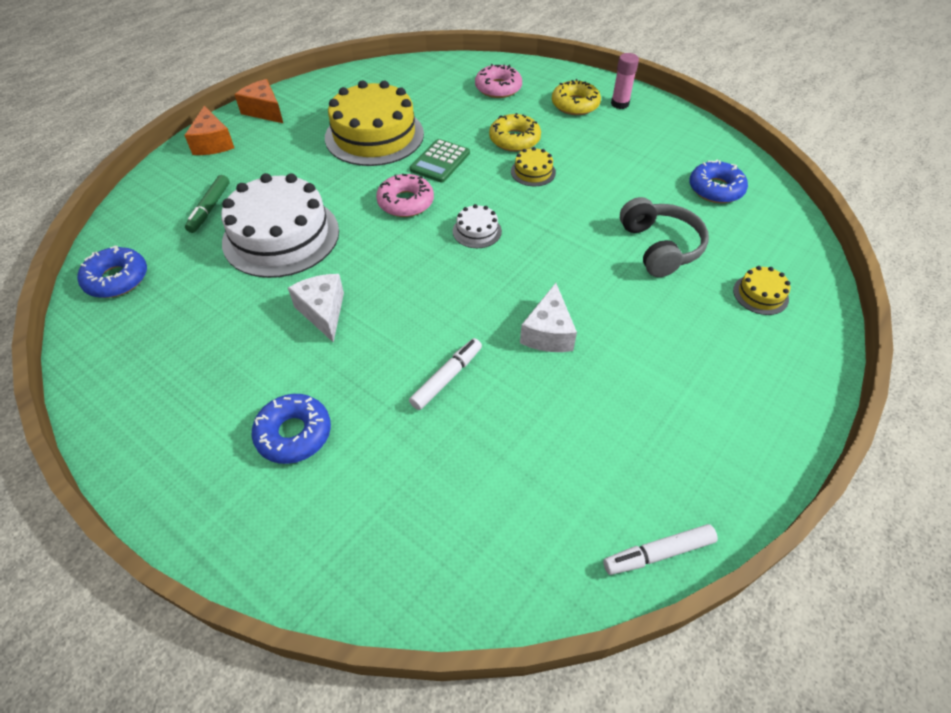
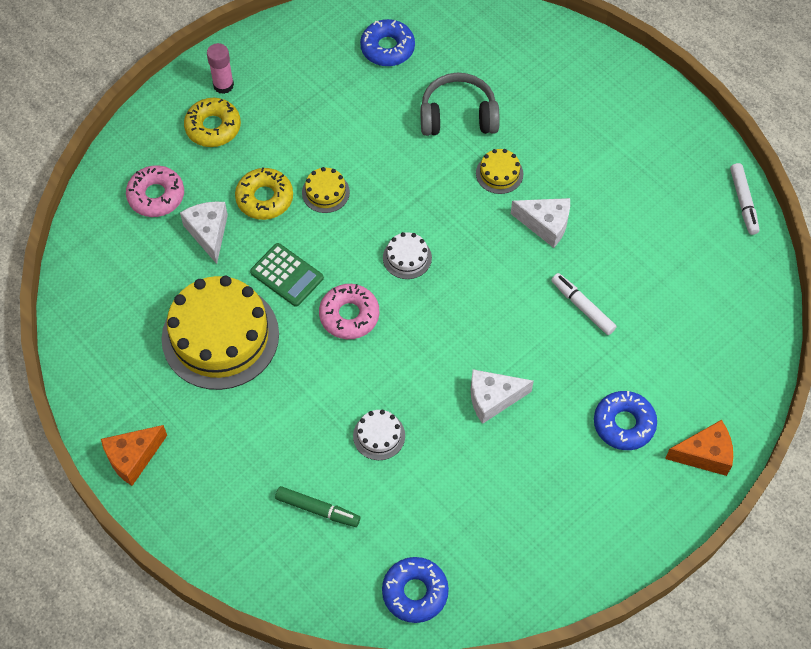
camera: 80 degrees left, 10 degrees up
(213, 143) = (190, 515): orange cheese -> orange cheese (704, 454)
(281, 236) = (379, 436): white cake -> white cake, size x0.43
(471, 116) = (208, 233): none -> white cheese
(760, 294) = (527, 63): yellow cake -> yellow cake (499, 173)

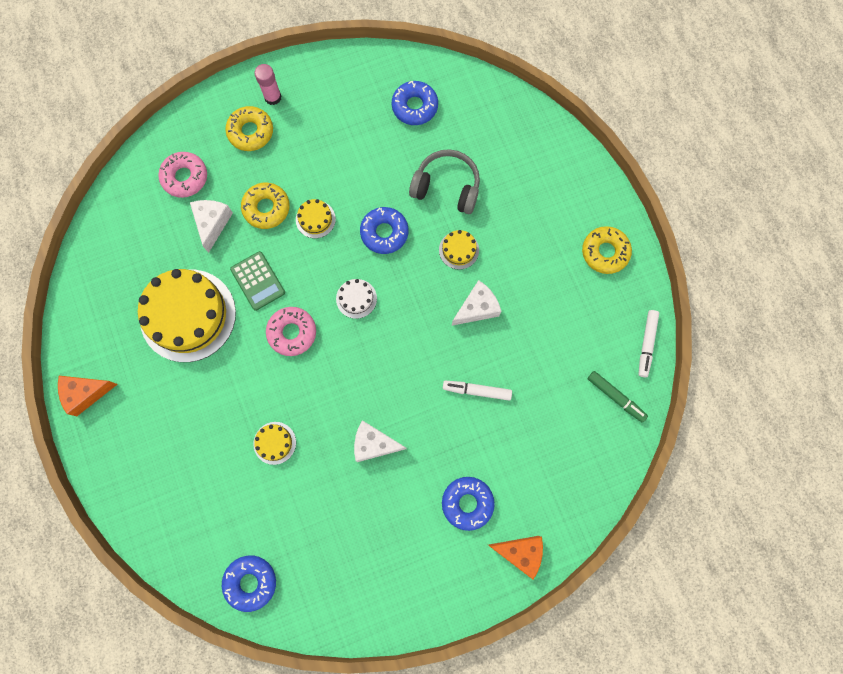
camera: 20 degrees right, 15 degrees up
(317, 509) = (205, 487): green marker -> green marker (615, 397)
(379, 436) = (274, 443): white cake -> yellow cake
(409, 182) = (384, 233): none -> blue donut
(545, 224) = (477, 308): white cheese -> white cheese turned 75 degrees counterclockwise
(582, 307) = (477, 390): white marker -> white marker turned 60 degrees counterclockwise
(658, 127) = (605, 252): none -> yellow donut

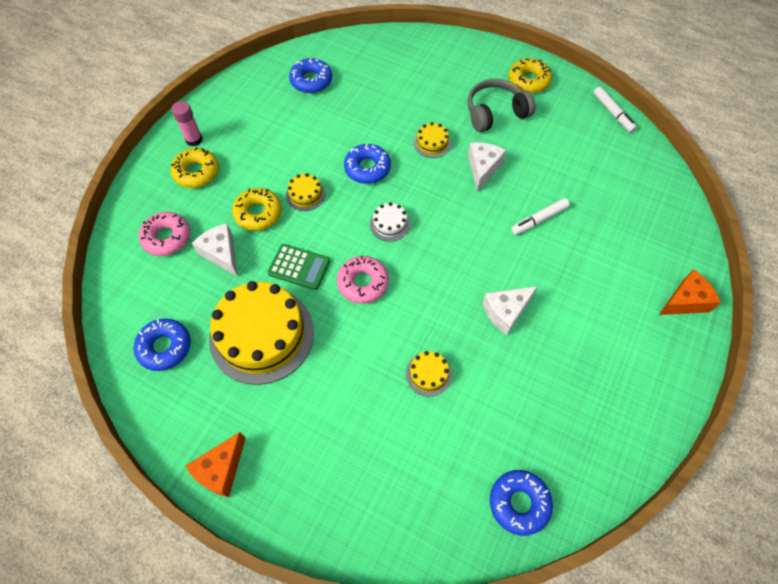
camera: 40 degrees left, 15 degrees down
(446, 187) = (383, 112): grey headphones -> grey headphones (495, 113)
(467, 503) = (614, 298): blue donut -> blue donut (165, 347)
(615, 397) = (630, 156): green marker -> none

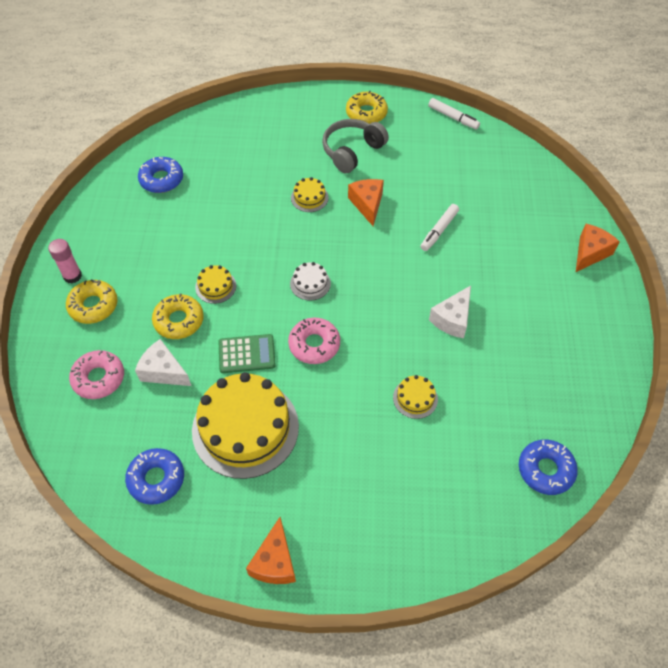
camera: 25 degrees left, 5 degrees down
(367, 168) = (261, 241): blue donut -> none
(483, 169) = (367, 204): white cheese -> orange cheese

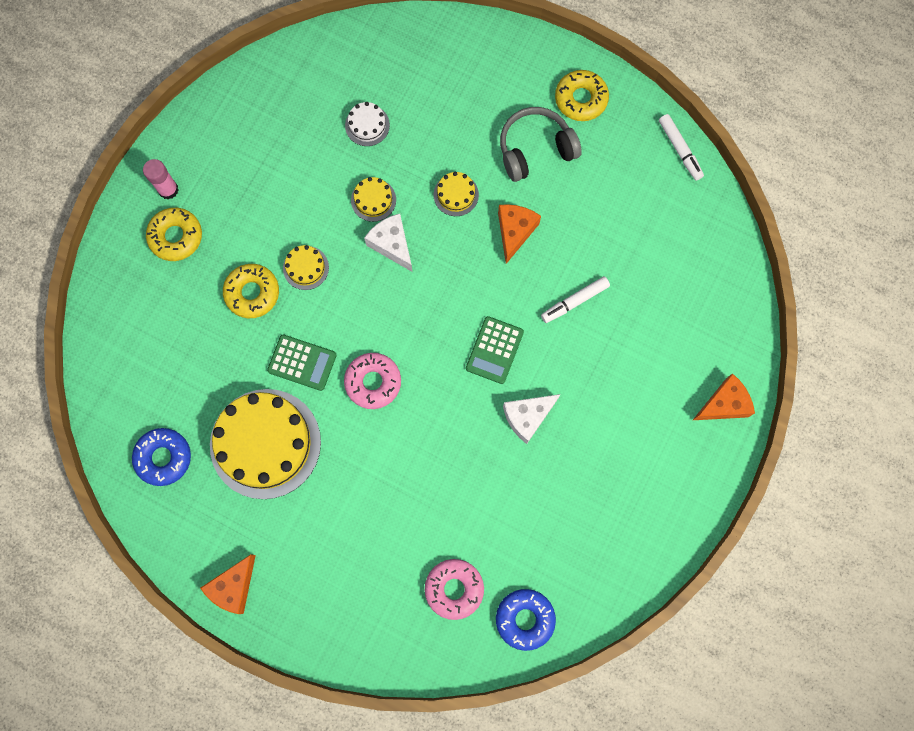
camera: 25 degrees right, 20 degrees up
(99, 378) = (151, 325): pink donut -> pink donut (454, 589)
(161, 179) = (307, 99): blue donut -> none
(163, 371) = (214, 346): white cheese -> white cheese (392, 244)
(310, 283) = (403, 307): white cake -> white cake (367, 125)
(399, 284) = (494, 350): none -> green calculator
(415, 398) = (442, 487): yellow cake -> yellow cake (373, 200)

